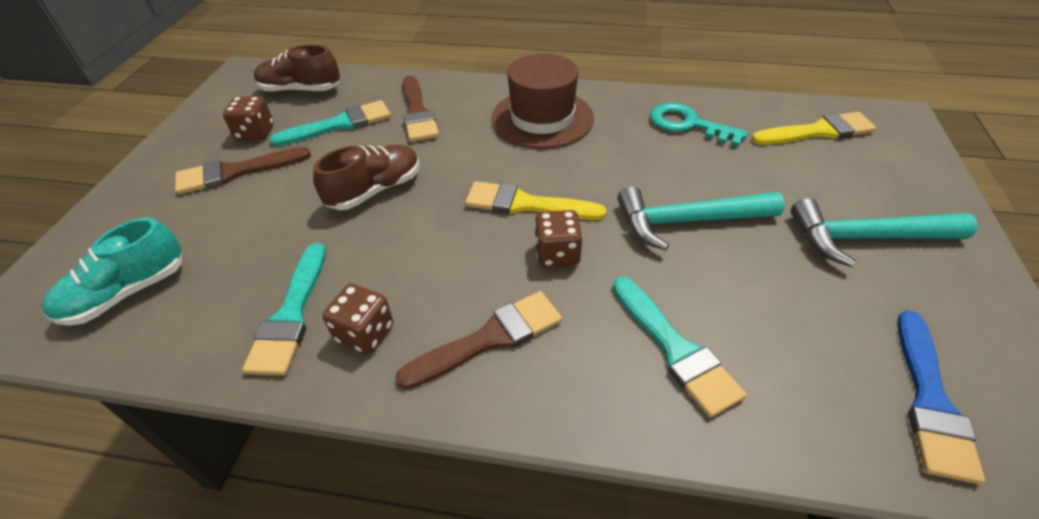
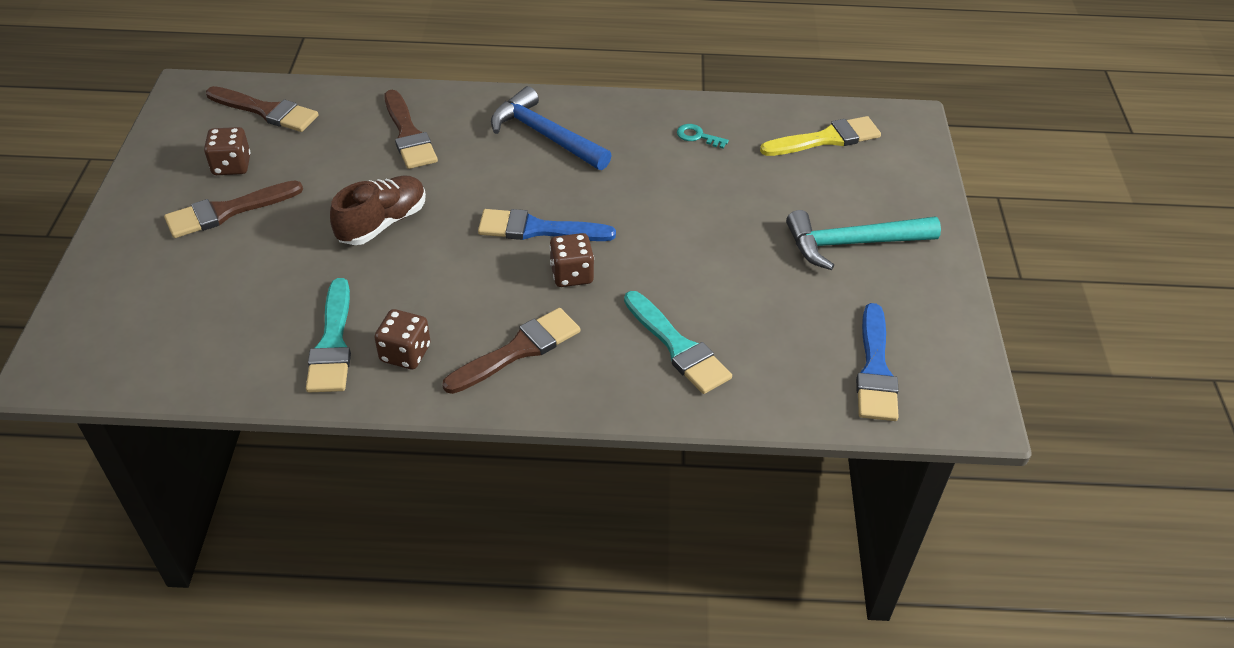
camera: 10 degrees left, 0 degrees up
(127, 293) = (165, 335): turquoise shoe -> none
(301, 90) = (266, 111): brown shoe -> brown brush
(339, 124) = (324, 152): turquoise brush -> none
(526, 204) = (538, 229): yellow brush -> blue brush
(542, 118) = (545, 135): brown hat -> blue hammer
(687, 221) = (693, 237): turquoise hammer -> none
(688, 124) = (697, 136): turquoise key -> turquoise key, size x0.53

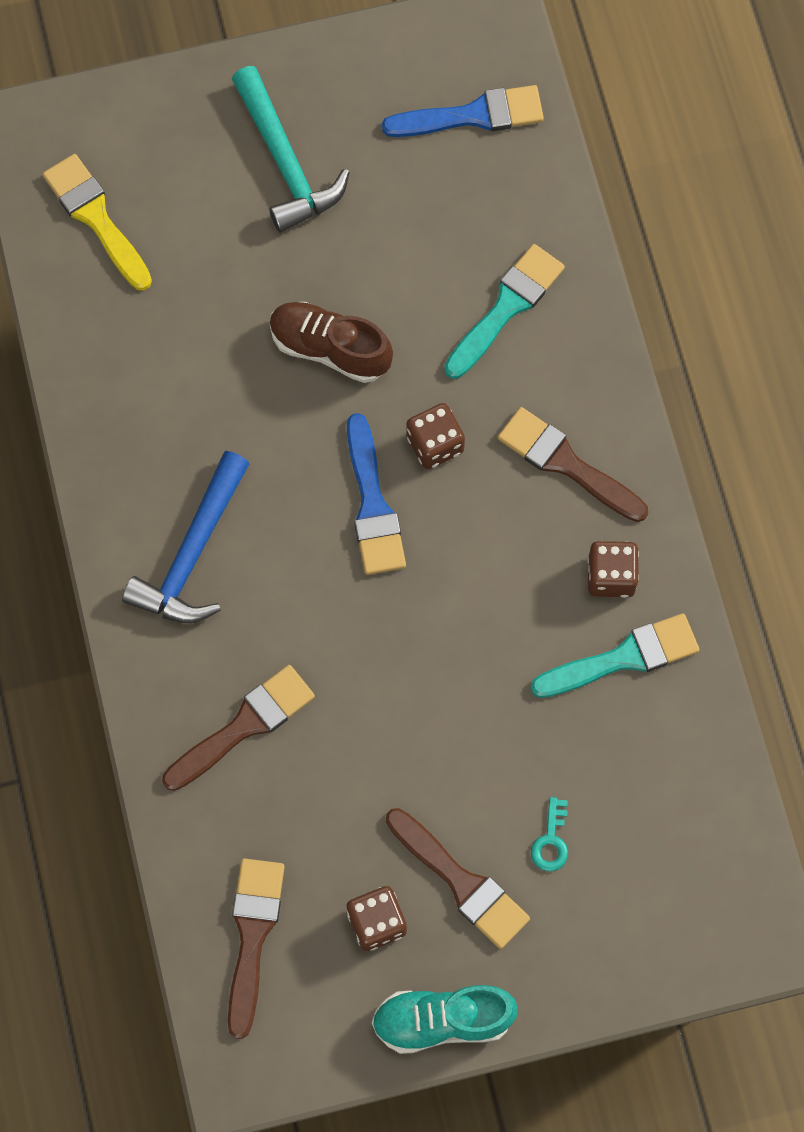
camera: 105 degrees left, 25 degrees up
(142, 181) = (442, 1020): none -> turquoise shoe
(382, 223) = (420, 686): brown shoe -> brown shoe (330, 349)
(697, 136) = (137, 368): turquoise key -> turquoise key (551, 841)

